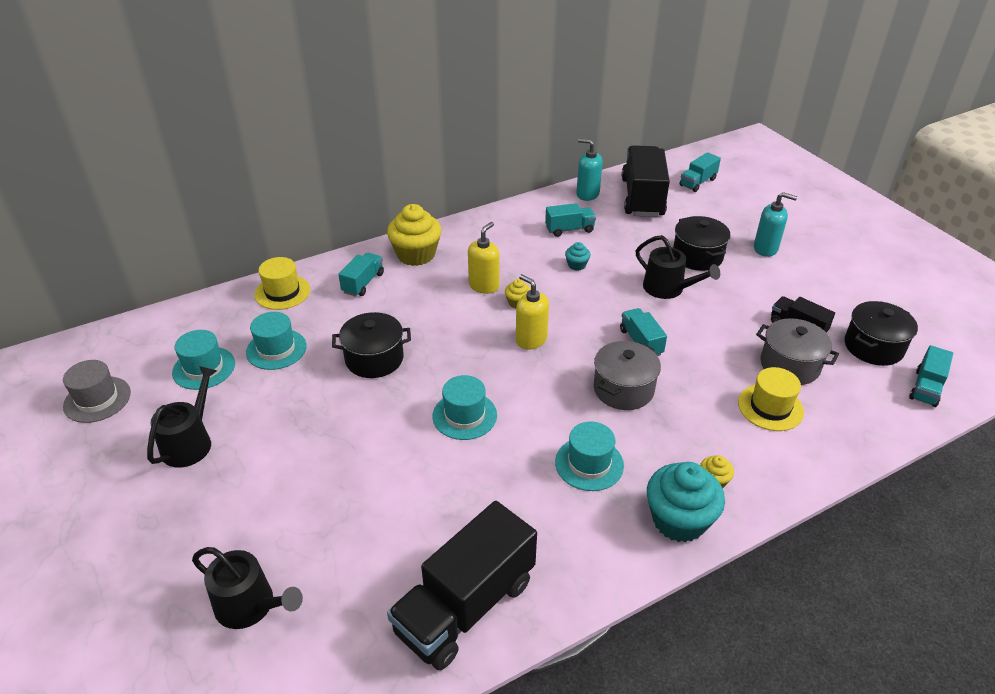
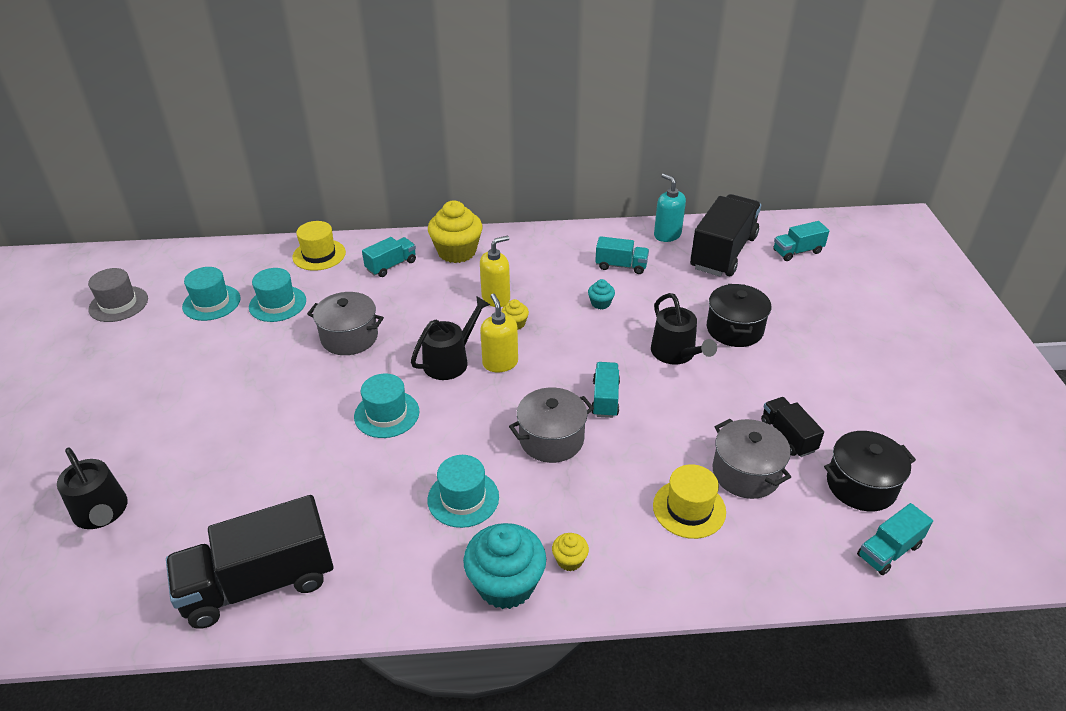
camera: 25 degrees right, 0 degrees up
(190, 442) = (156, 362): black watering can -> black watering can (450, 361)
(374, 359) = (349, 337): black pot -> grey pot
(765, 249) = (819, 342): turquoise soap dispenser -> none

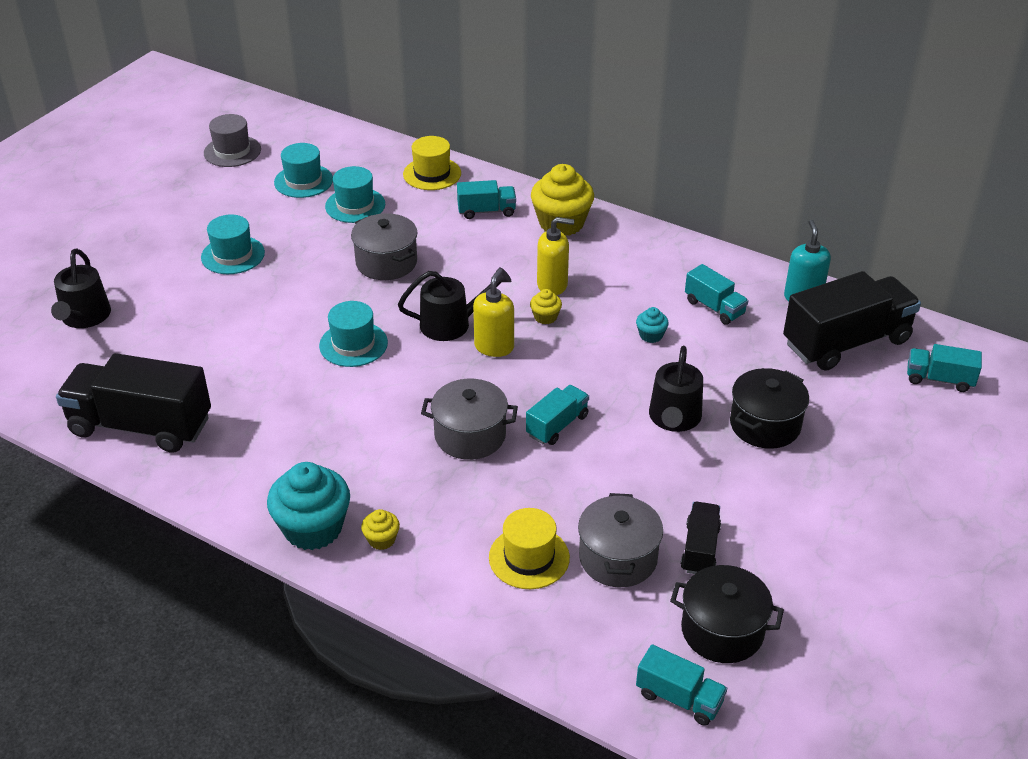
camera: 35 degrees right, 0 degrees up
(463, 498) = (346, 445): turquoise hat -> turquoise hat (233, 255)
(889, 550) = (679, 698): turquoise truck -> turquoise truck turned 150 degrees counterclockwise

